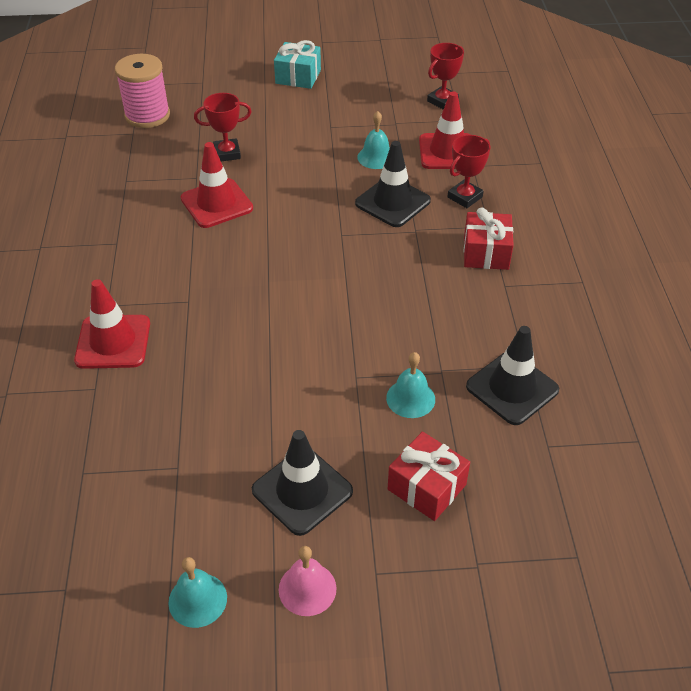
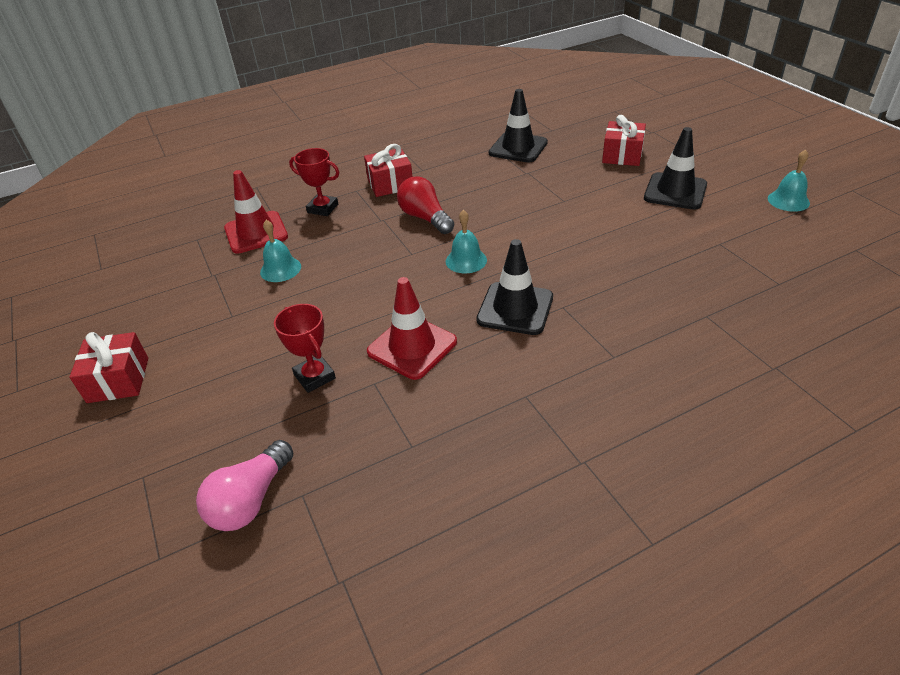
camera: 110 degrees left, 5 degrees down
(113, 342) = (651, 330): red traffic cone -> none
(147, 115) = (250, 500): pink spool -> pink light bulb
(298, 77) = (118, 380): turquoise gift -> red gift
(307, 589) = (732, 170): pink bell -> none
(392, 202) = (349, 240): black traffic cone -> black traffic cone (515, 309)
(397, 259) = (425, 218): none -> red light bulb
(410, 398) = (561, 177): turquoise bell -> turquoise bell (466, 260)
(442, 101) = (162, 257): red trophy -> none

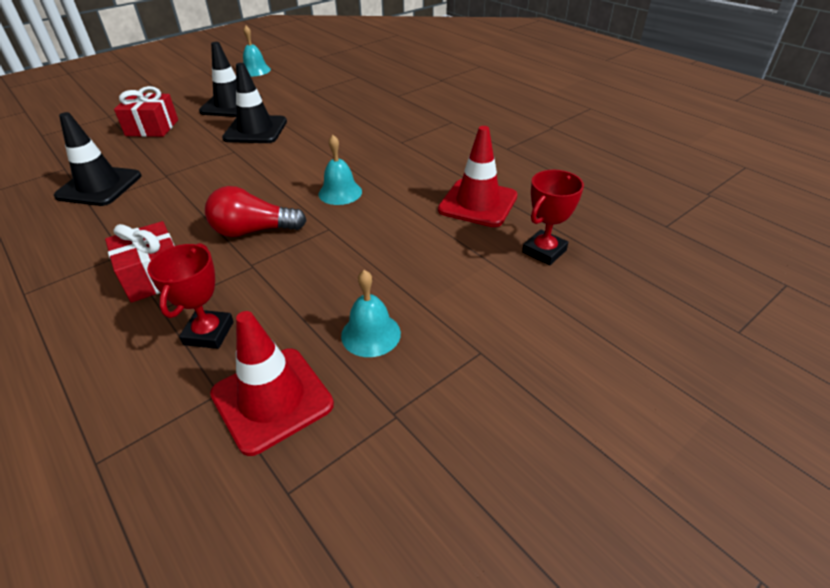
camera: 105 degrees left, 0 degrees up
(118, 380) = (649, 429): red gift -> none
(250, 500) = (694, 250): pink light bulb -> none
(425, 218) = (253, 231): red light bulb -> red light bulb turned 45 degrees clockwise
(515, 309) = (409, 161): black traffic cone -> black traffic cone (255, 130)

